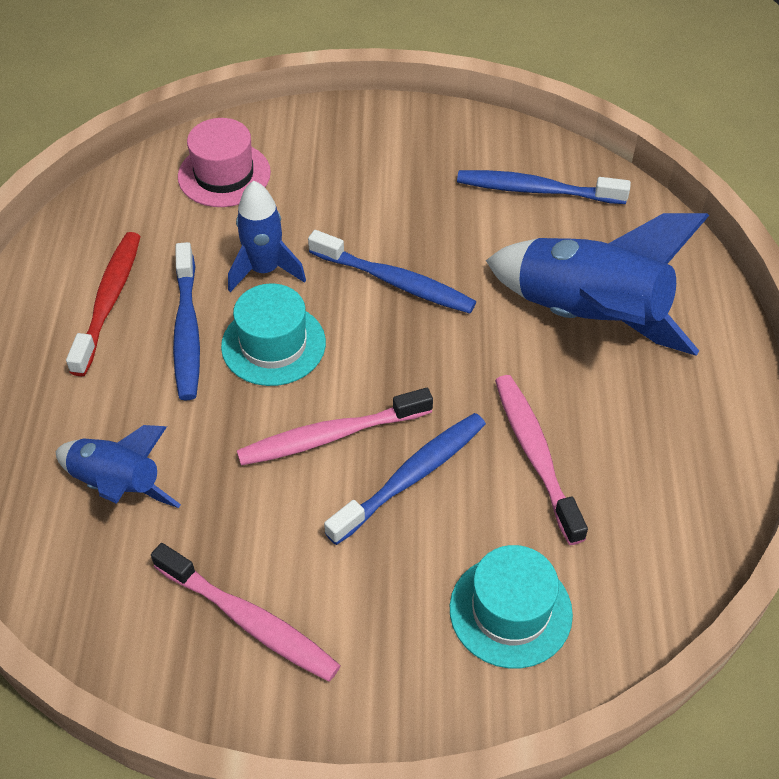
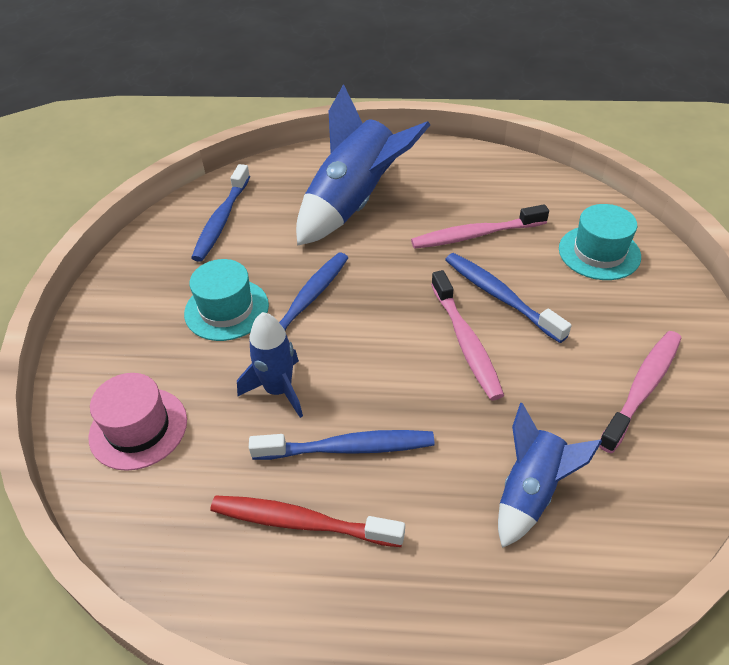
camera: 85 degrees left, 5 degrees down
(273, 344) = (369, 381): turquoise hat -> turquoise hat (226, 309)

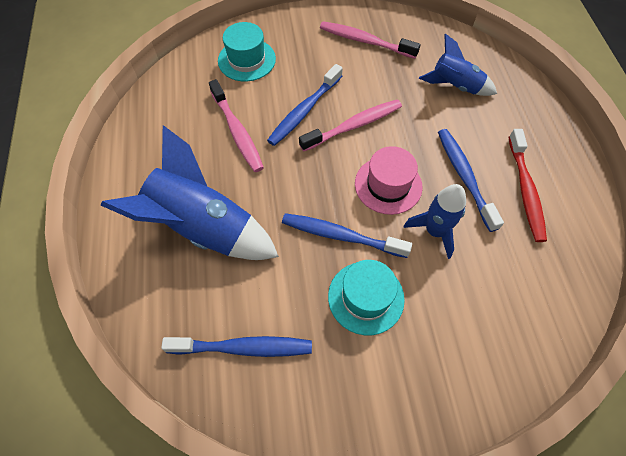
camera: 105 degrees left, 15 degrees up
(138, 428) = (506, 320): pink hat -> pink hat (388, 185)

